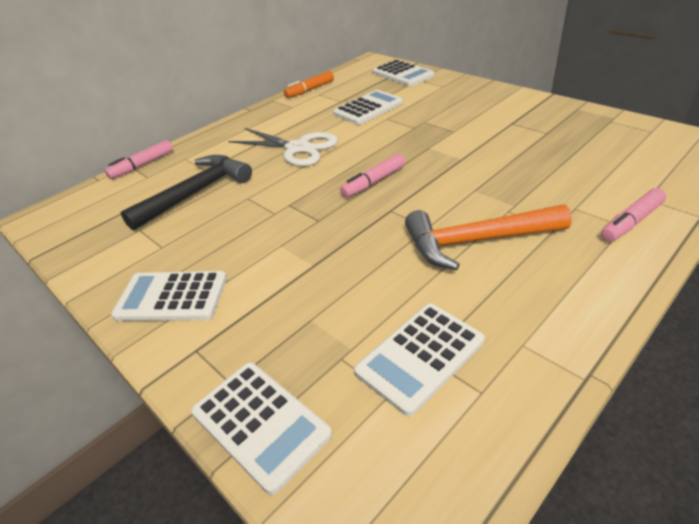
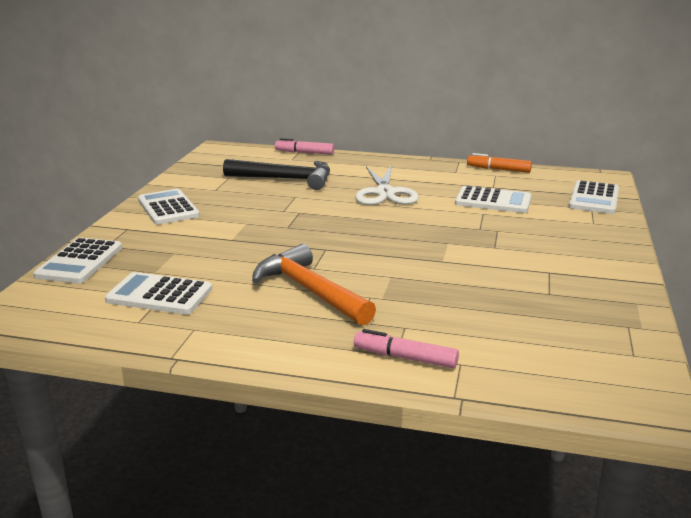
camera: 55 degrees right, 15 degrees down
(374, 182) = (361, 233): pink marker -> none

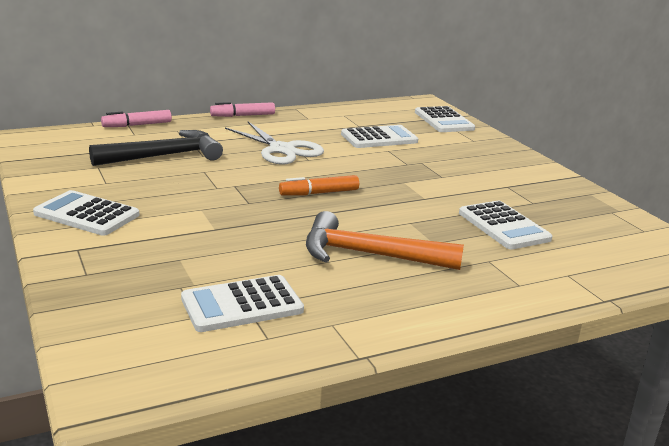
camera: 40 degrees left, 0 degrees up
(79, 262) = (87, 300): white calculator -> white calculator (503, 226)
(405, 358) = (529, 284): pink marker -> pink marker (243, 116)
(498, 169) = (339, 110): orange marker -> orange marker (319, 193)

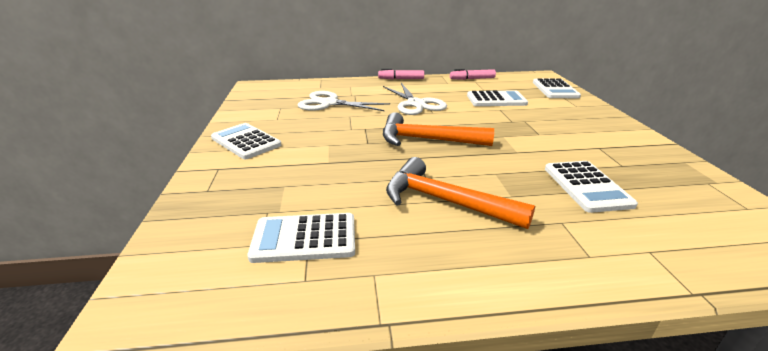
camera: 20 degrees right, 5 degrees up
(137, 125) = (326, 82): pink marker -> pink marker (472, 79)
(164, 156) = (329, 103): black hammer -> white scissors
(319, 193) = (427, 140): orange marker -> orange hammer

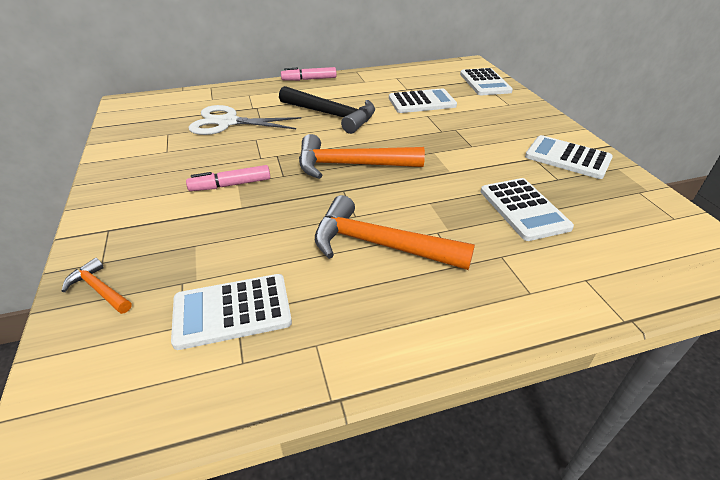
camera: 10 degrees left, 10 degrees up
(200, 209) = (99, 289): none -> orange hammer
(246, 141) = (134, 188): white calculator -> white calculator (567, 158)
(415, 104) = (331, 115): white scissors -> black hammer
(472, 79) = (392, 74): pink marker -> pink marker (231, 185)

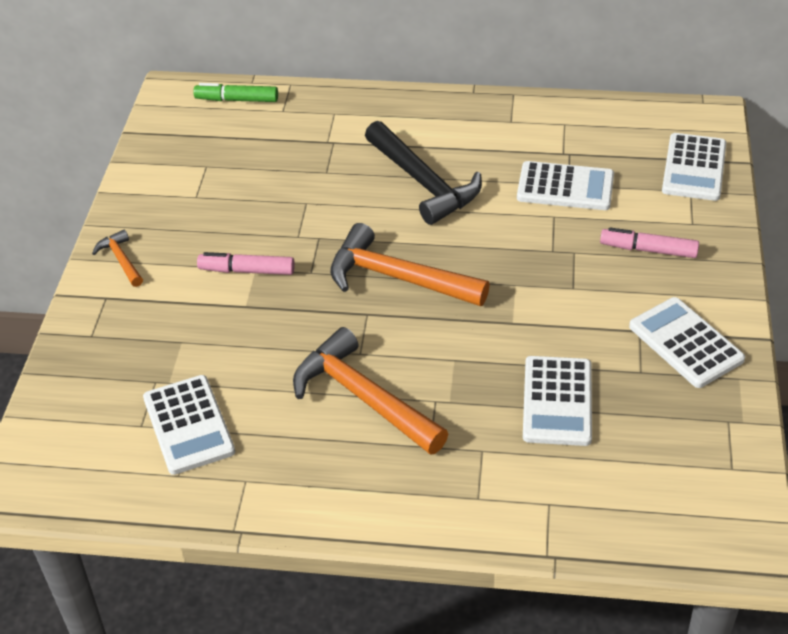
camera: 25 degrees right, 5 degrees up
(99, 289) = (83, 366): orange hammer -> orange hammer (121, 260)
(176, 99) = (237, 100): none -> green marker
(227, 122) = (285, 163): white scissors -> none
(232, 311) = (188, 425): white calculator -> white calculator turned 120 degrees counterclockwise
(309, 79) = (433, 98): pink marker -> pink marker (648, 250)

